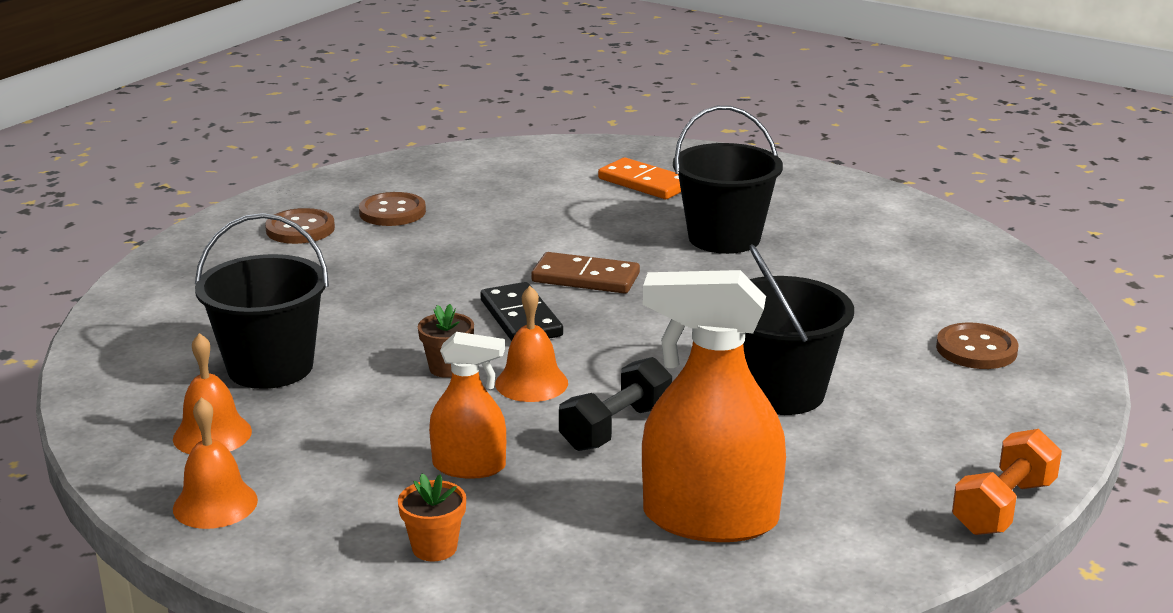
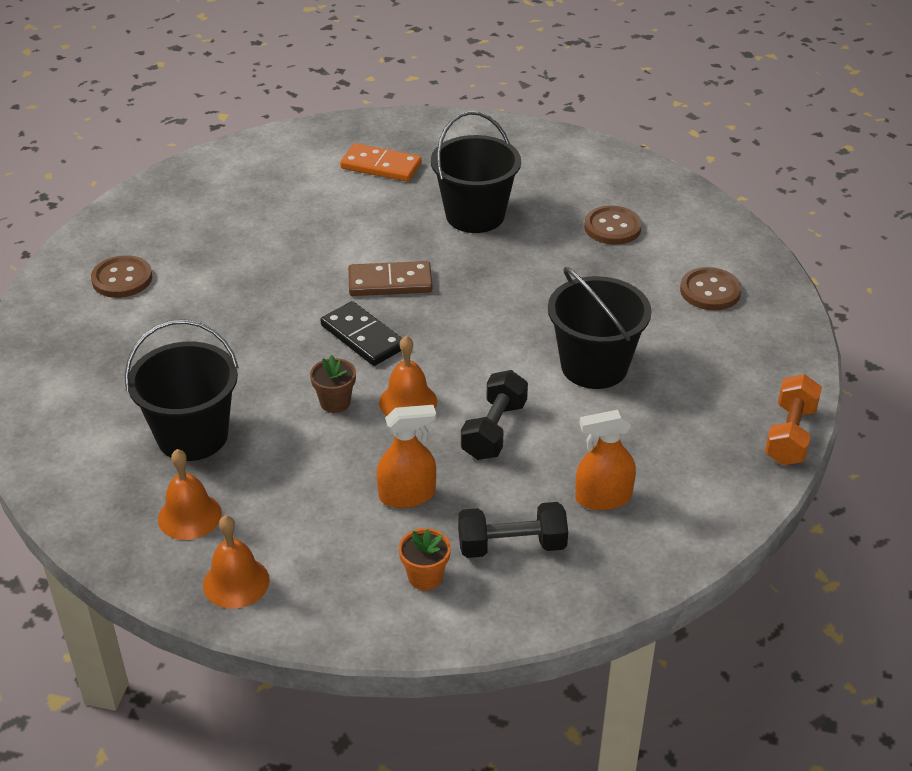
camera: 20 degrees left, 15 degrees up
(392, 212) = (190, 242): brown button -> brown button (612, 227)
(562, 541) = (512, 546): none -> black dumbbell
(710, 518) = (603, 498): orange spray bottle -> orange spray bottle, size x0.57

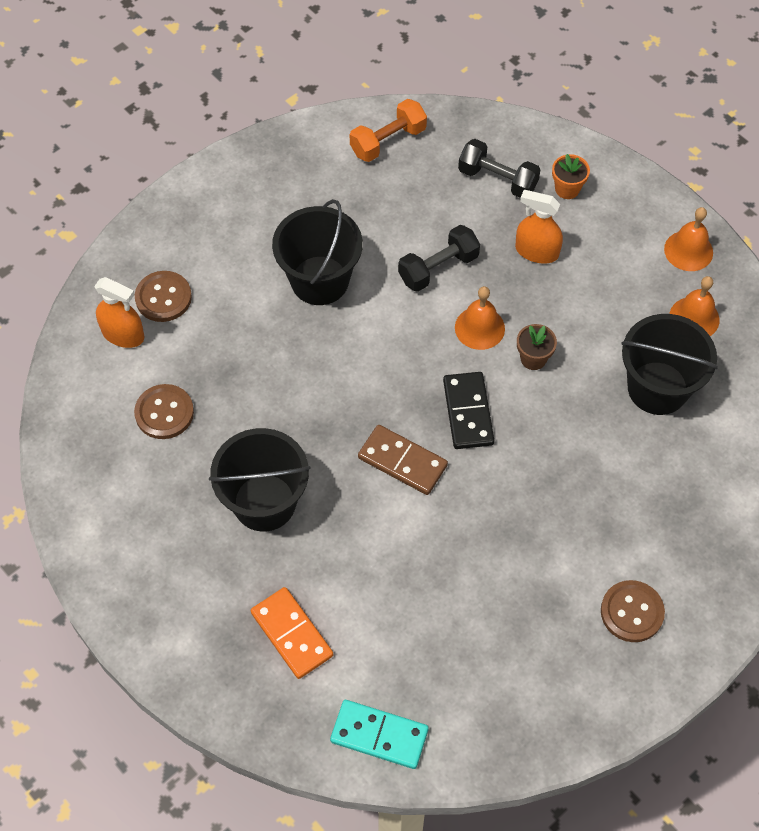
camera: 145 degrees left, 20 degrees up
(273, 150) = (379, 735): none -> turquoise domino
(603, 498) = (412, 178): orange spray bottle -> orange spray bottle (123, 334)
(790, 435) = (248, 152): orange dumbbell -> orange dumbbell (388, 141)

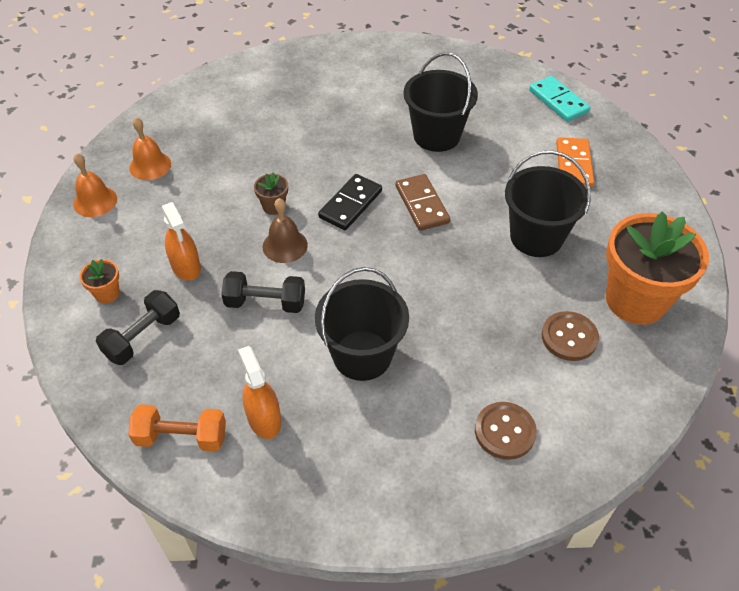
camera: 140 degrees left, 10 degrees down
(123, 334) = (563, 423): orange spray bottle -> orange spray bottle (264, 419)
(127, 494) = (635, 300): none -> orange flower pot
(479, 328) = (285, 245): orange bell -> brown bell
(497, 179) = (143, 337): black dumbbell -> black dumbbell turned 60 degrees clockwise
(632, 612) = (369, 73): brown button -> none
(657, 388) = (223, 147): black bucket -> black bucket (436, 135)

